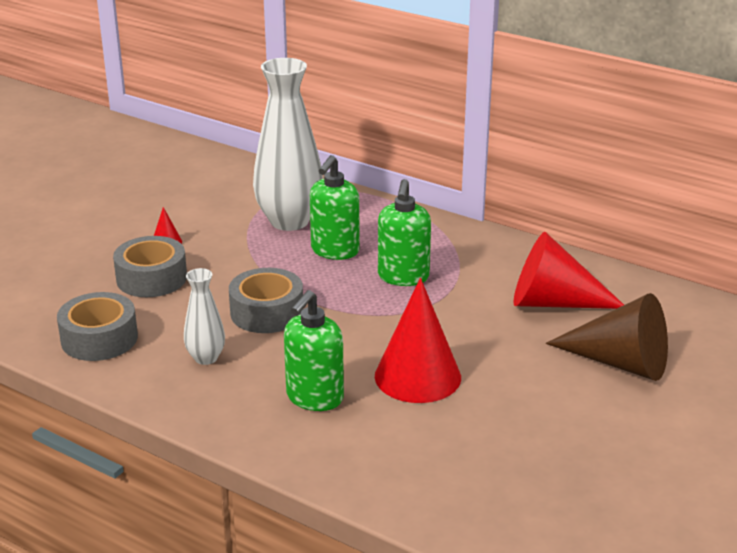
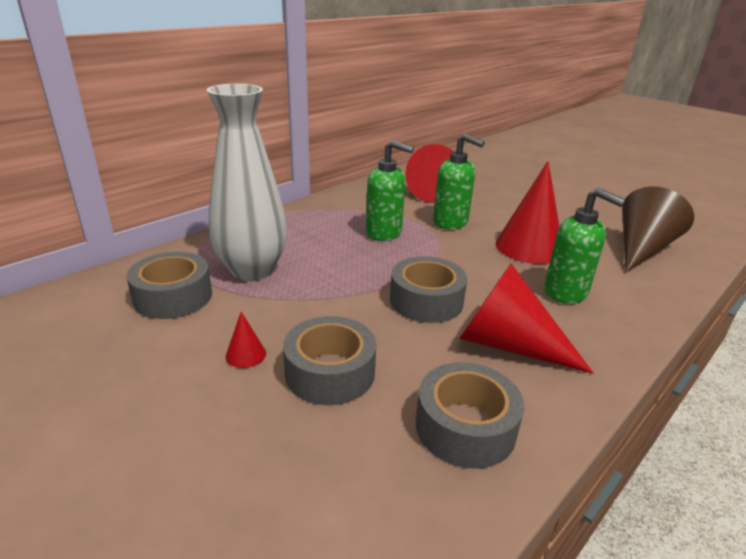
camera: 80 degrees left, 0 degrees up
(206, 358) = (507, 344): white vase -> red cone
(234, 198) = (173, 297): none -> grey tape
(335, 251) = (326, 255): green soap dispenser -> green soap dispenser (451, 222)
(620, 362) = (507, 188): brown cone -> brown cone (641, 248)

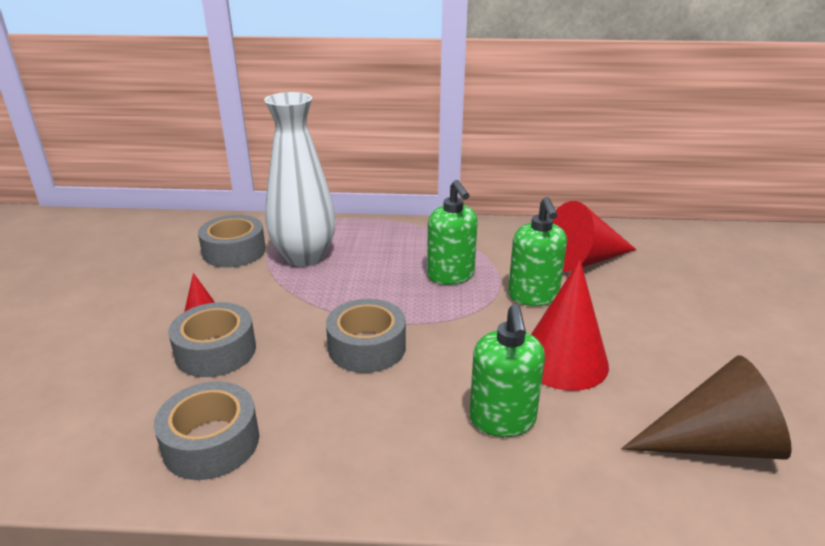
camera: 50 degrees right, 0 degrees up
(507, 344) = (352, 419): red cone -> none

